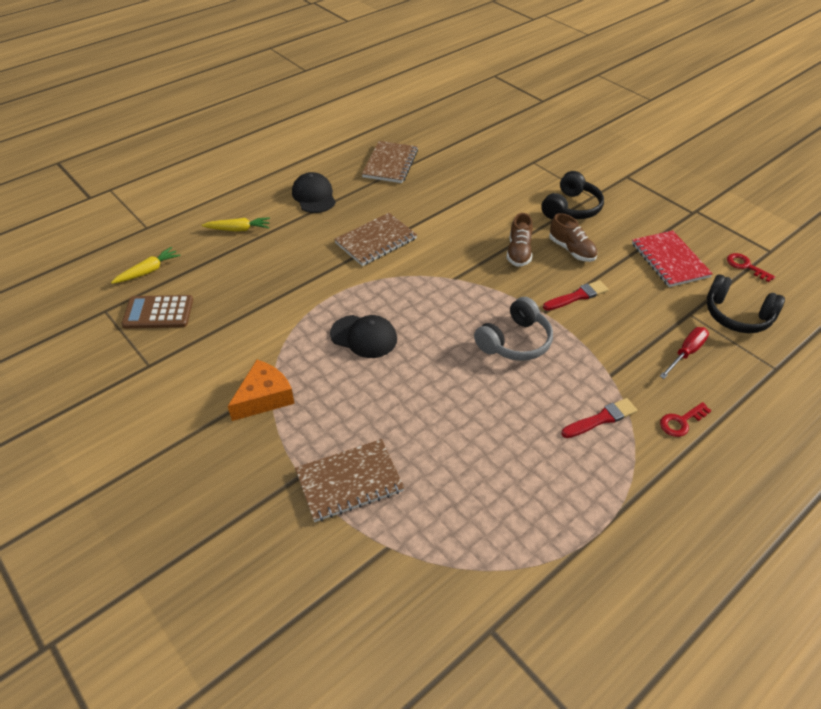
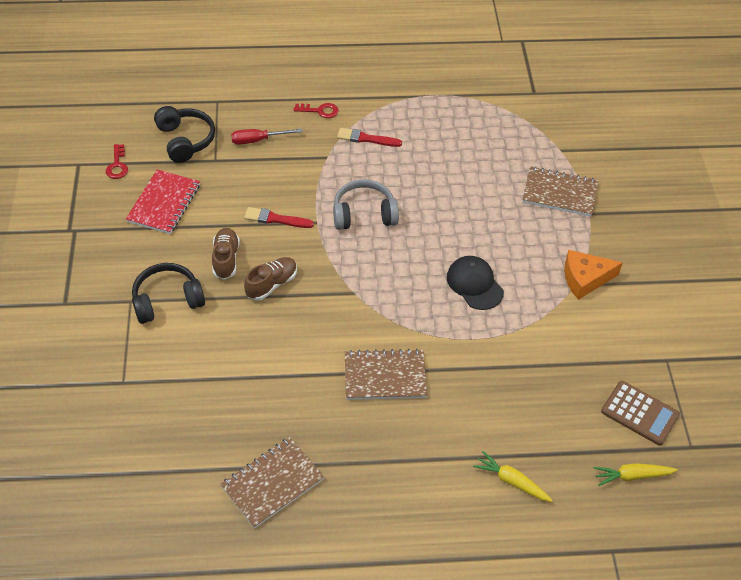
camera: 145 degrees left, 5 degrees up
(314, 196) = (398, 483): black cap -> none

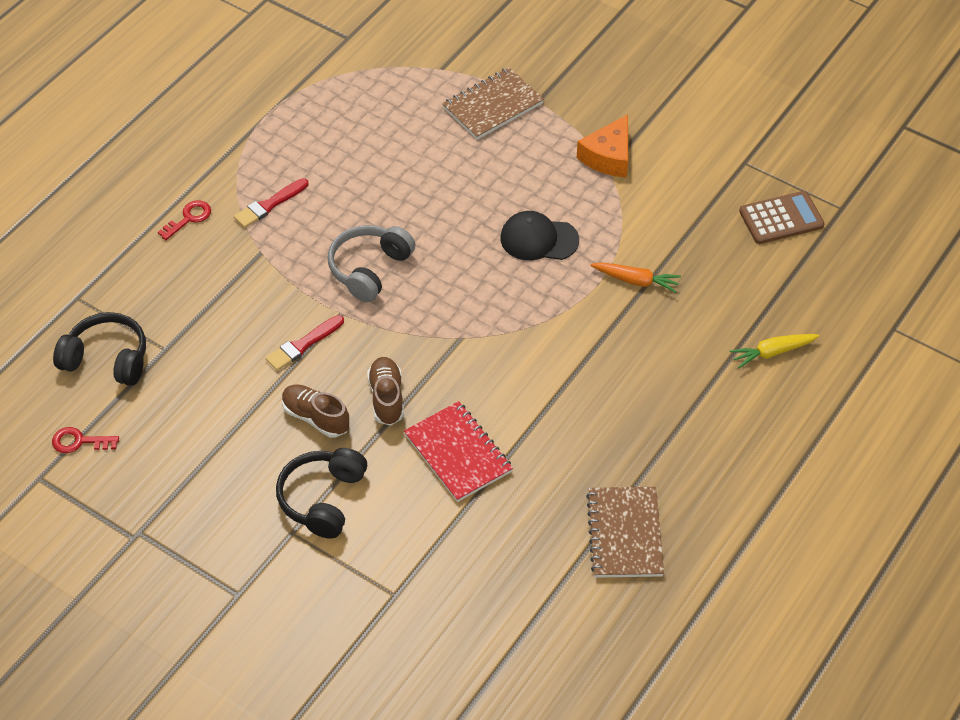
camera: 50 degrees left, 0 degrees up
(117, 165) = (79, 442): red key -> red key turned 150 degrees clockwise
(164, 203) = (182, 429): red notebook -> red notebook (458, 453)
(258, 140) = (175, 295): red screwdriver -> none
(385, 376) = (582, 374): brown notebook -> none
(494, 359) = (636, 281): none -> orange carrot
(632, 476) = (836, 266): yellow carrot -> none

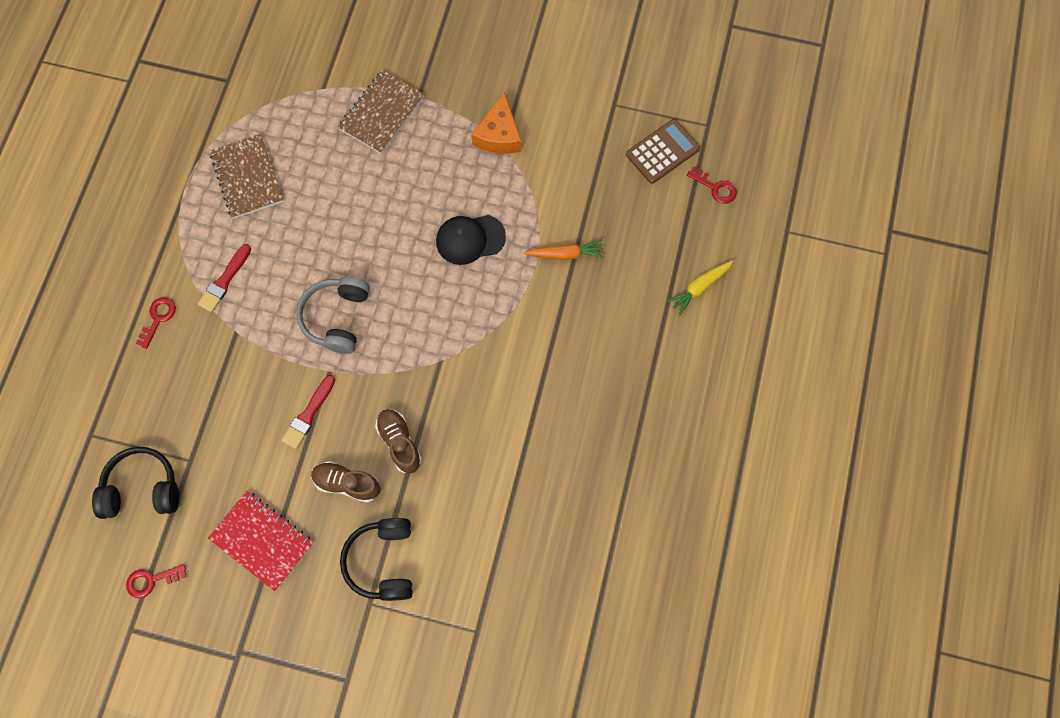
camera: 20 degrees left, 20 degrees up
(458, 453) = (479, 476): red notebook -> red notebook (262, 541)
(625, 534) = (641, 505): brown notebook -> brown notebook (247, 177)
(827, 266) = (715, 188): none -> red key

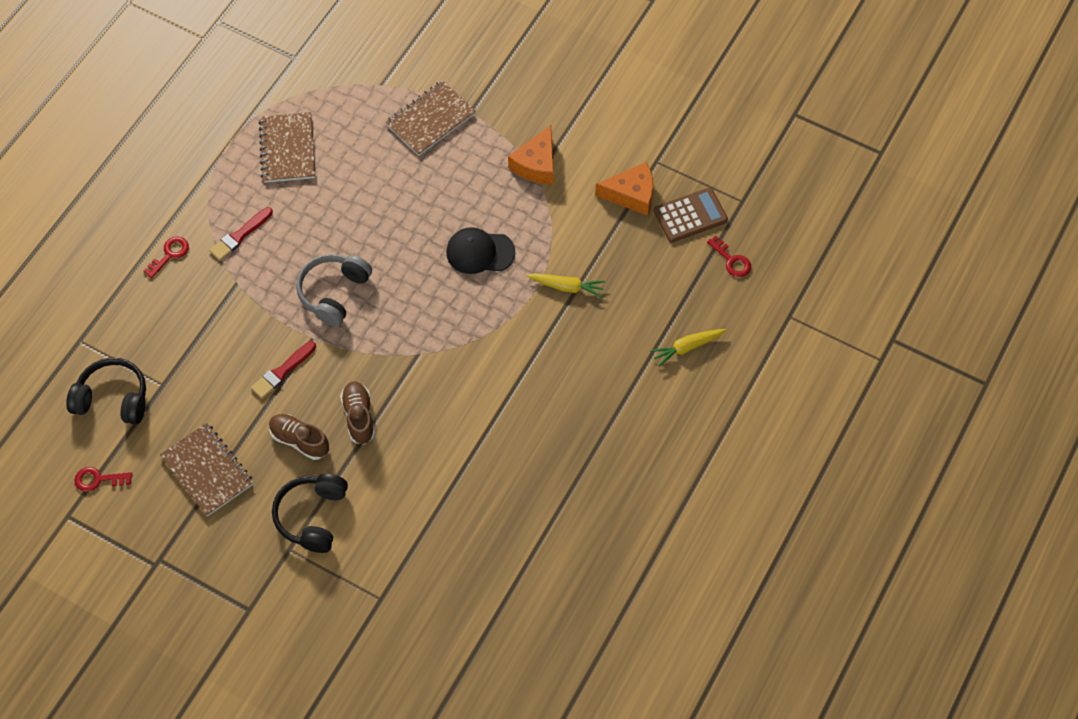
camera: 15 degrees right, 10 degrees down
(262, 541) = (207, 470): red notebook -> brown notebook
(565, 254) = (567, 287): orange carrot -> yellow carrot
(600, 144) = (631, 194): none -> orange cheese

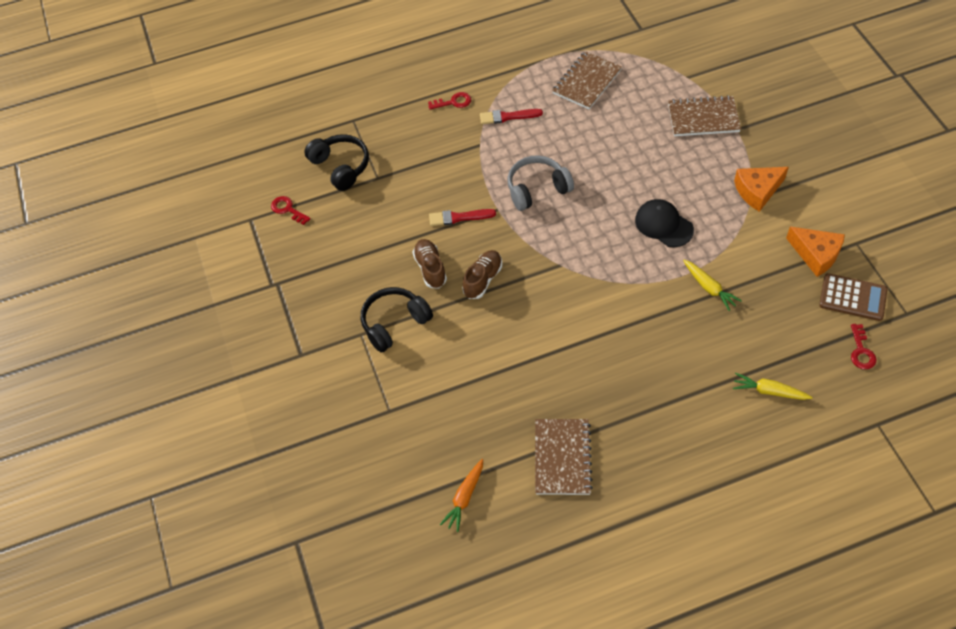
camera: 45 degrees right, 5 degrees down
(207, 470) = (356, 248): brown notebook -> brown notebook (562, 458)
(514, 624) = (464, 497): none -> orange carrot

